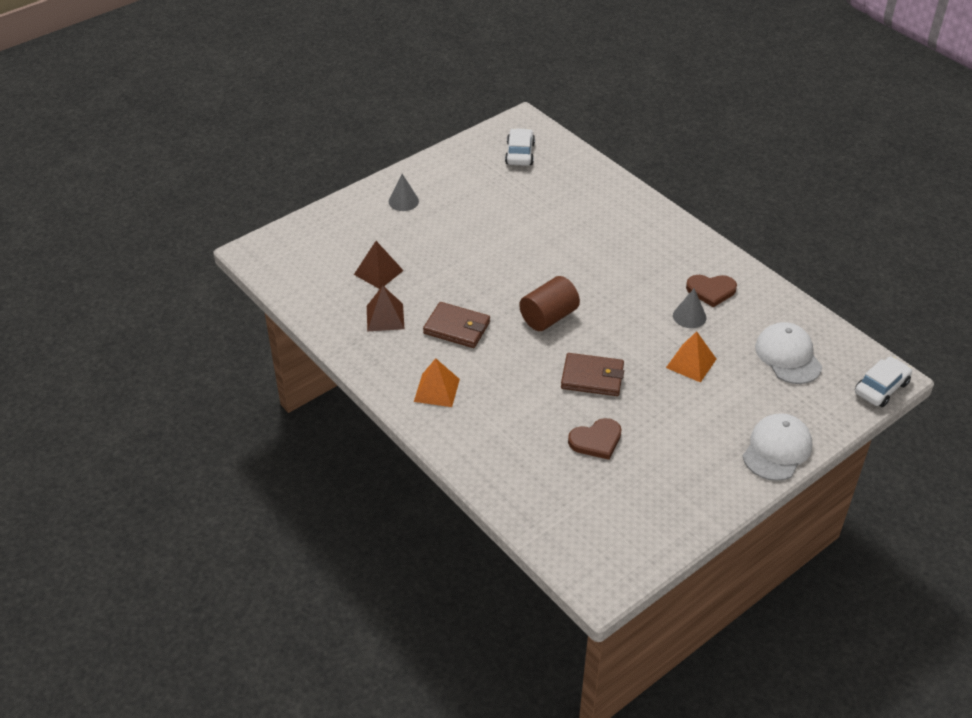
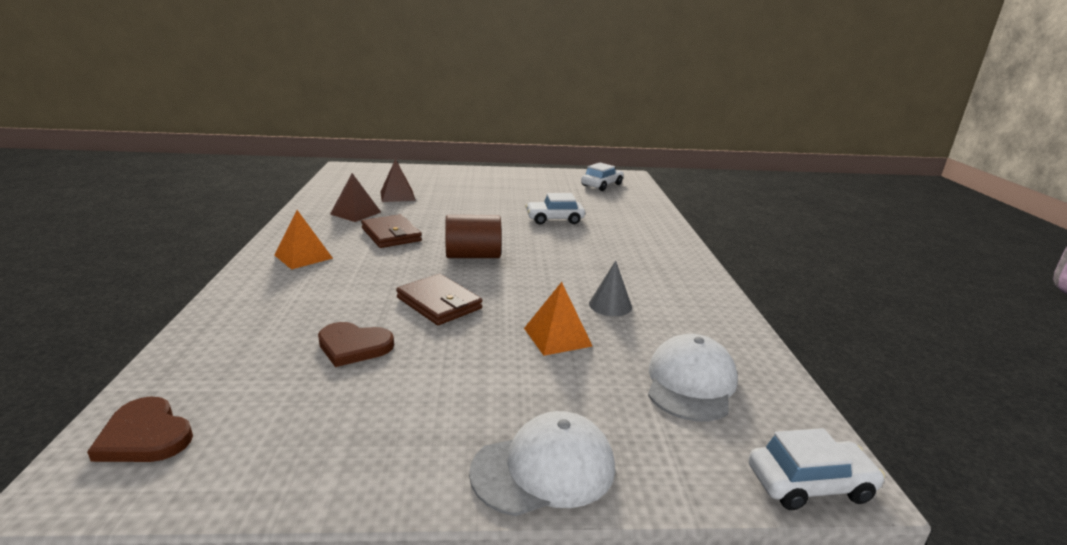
camera: 35 degrees right, 20 degrees down
(403, 201) = (479, 178): grey cone -> none
(546, 234) = (554, 219): none -> white car
(711, 290) = (662, 298): brown heart -> brown heart (145, 436)

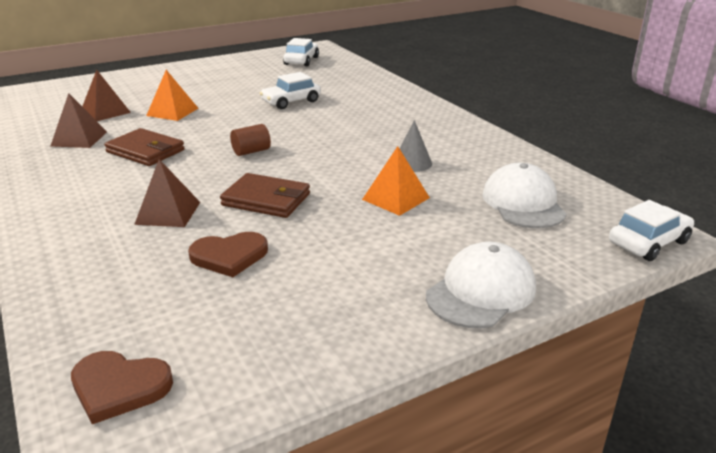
camera: 25 degrees left, 5 degrees up
(303, 256) = (75, 194): orange pyramid -> orange pyramid (172, 112)
(350, 292) = (168, 213): none -> brown pyramid
(473, 256) = (251, 151): brown cylinder -> brown cylinder, size x0.59

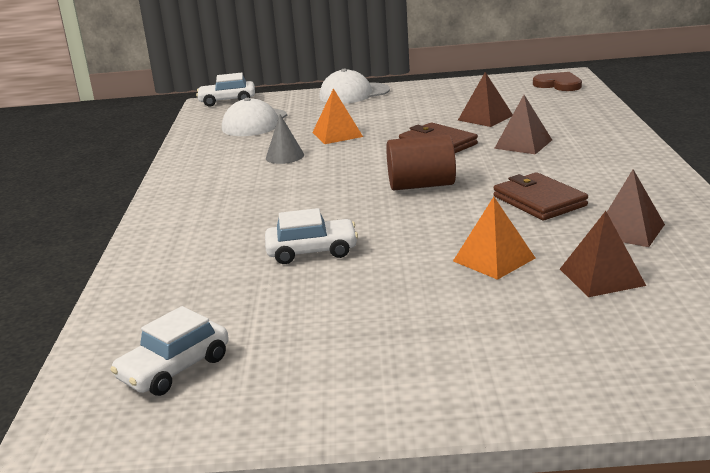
camera: 150 degrees left, 5 degrees down
(229, 256) = (485, 118): brown heart -> brown pyramid
(251, 151) = (421, 185): brown cylinder -> brown cylinder, size x1.69

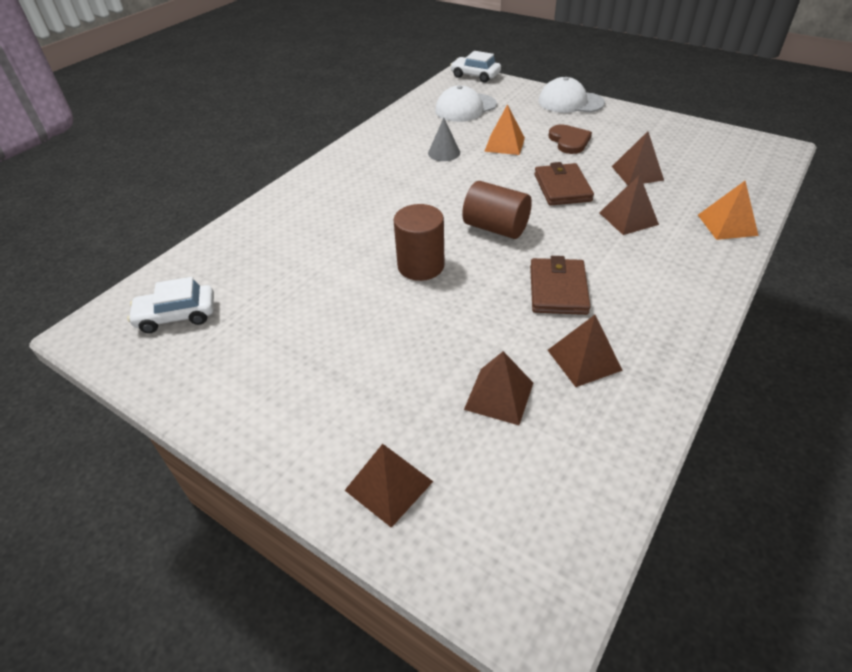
camera: 35 degrees right, 20 degrees up
(312, 251) = (352, 257): white car -> none
(393, 231) = (421, 266): none -> brown cylinder
(494, 259) = (449, 332): orange pyramid -> orange pyramid (727, 225)
(558, 84) = (755, 157): brown heart -> brown heart (569, 141)
(610, 368) = (389, 485): none -> brown pyramid

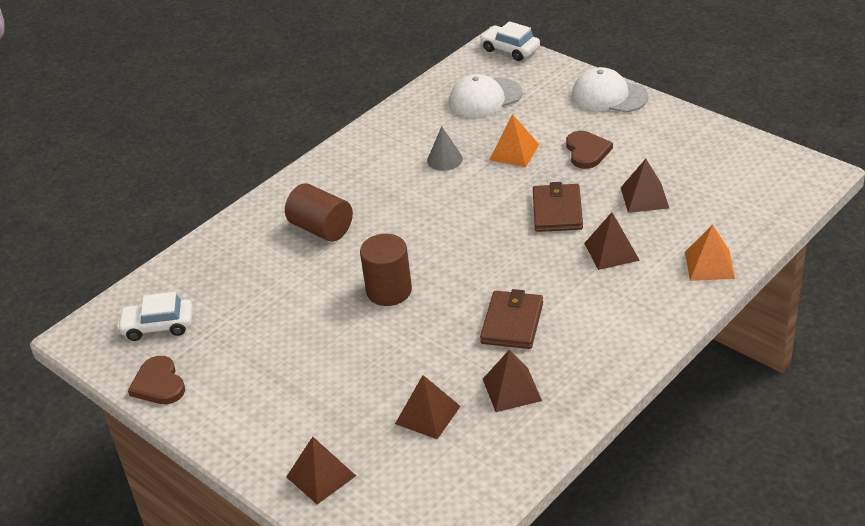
camera: 10 degrees right, 5 degrees down
(178, 380) = (158, 384): none -> brown heart
(495, 228) = (473, 254): brown cylinder -> brown cylinder (321, 229)

